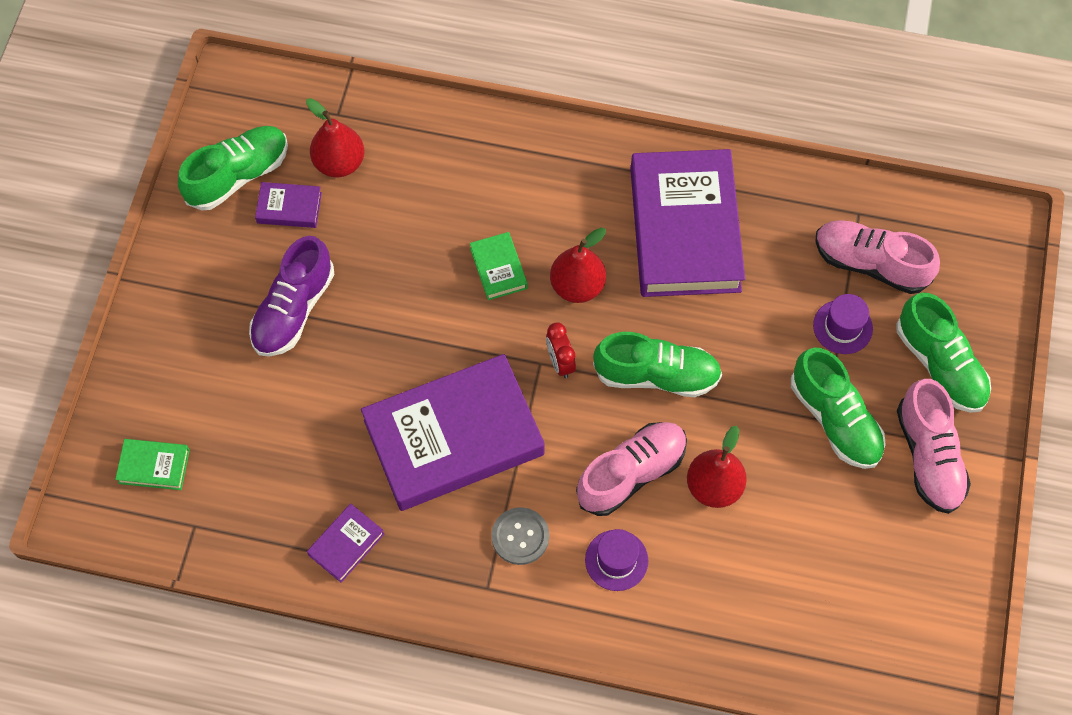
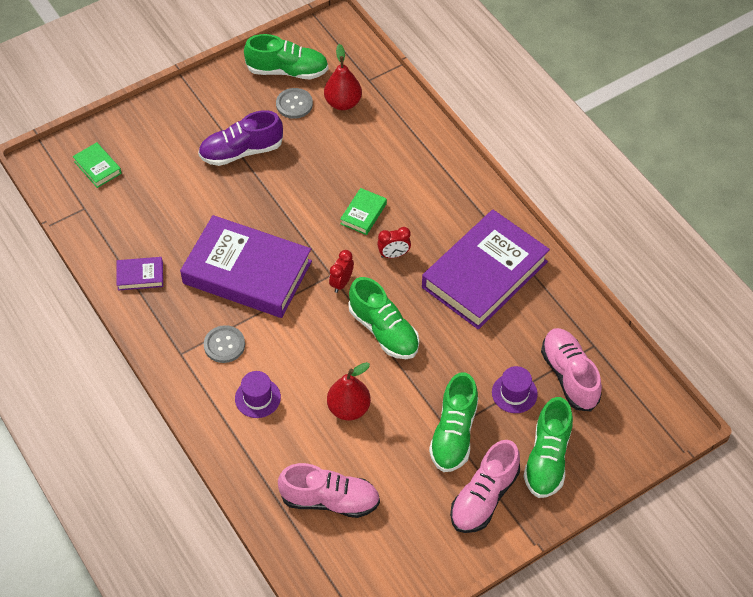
camera: 45 degrees right, 10 degrees down
(289, 208) = (294, 104): purple book -> grey button
(577, 286) = (394, 255): red pear -> red clock
(631, 473) = (314, 365): pink shoe -> pink shoe (330, 500)

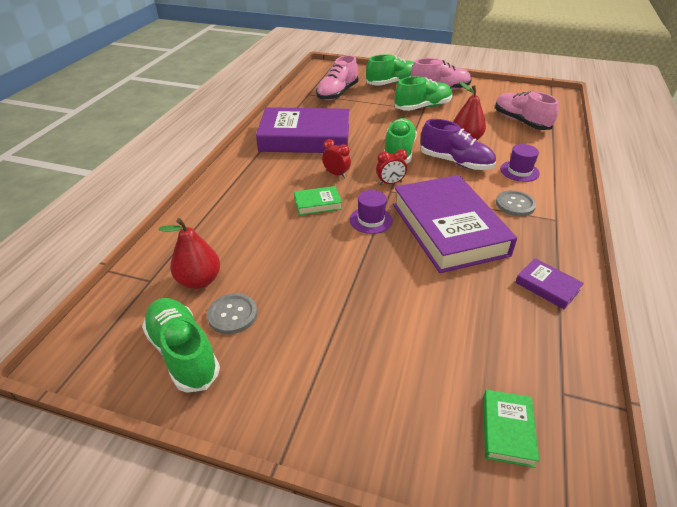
camera: 130 degrees left, 15 degrees down
(241, 151) = (337, 314): purple shoe -> purple shoe (455, 162)
(514, 393) = (371, 102): purple hat -> purple hat (371, 220)

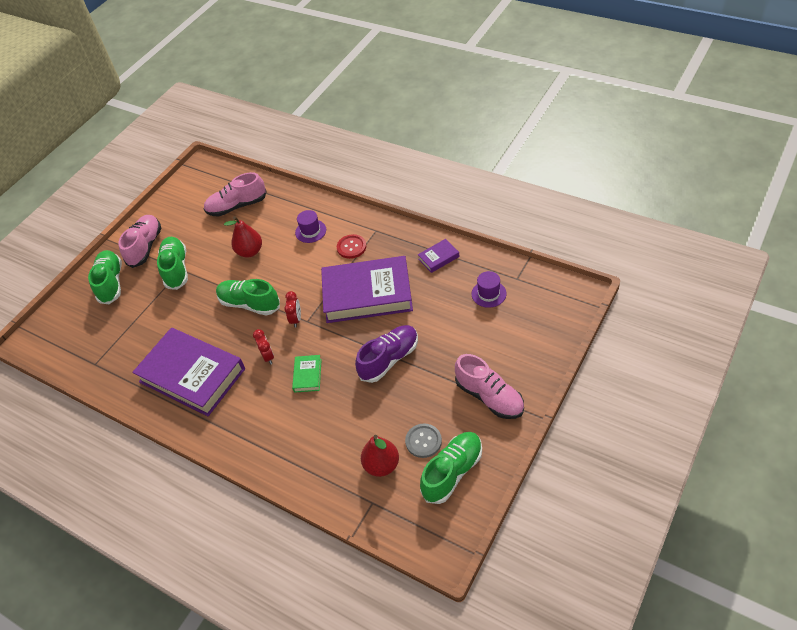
camera: 70 degrees left, 10 degrees up
(183, 352) = (452, 472): green shoe -> green shoe turned 150 degrees clockwise
(305, 138) = (192, 375): purple book -> purple book turned 75 degrees counterclockwise
(336, 174) = (268, 356): red clock -> red clock turned 105 degrees clockwise
(337, 93) = (108, 336): pink shoe -> pink shoe (489, 397)
(371, 220) = (342, 341): purple hat -> purple hat (488, 294)
(455, 162) = (282, 268): purple shoe -> purple shoe (389, 359)
(507, 430) = (535, 309): green book -> none
(515, 204) = (351, 247): grey button -> red button

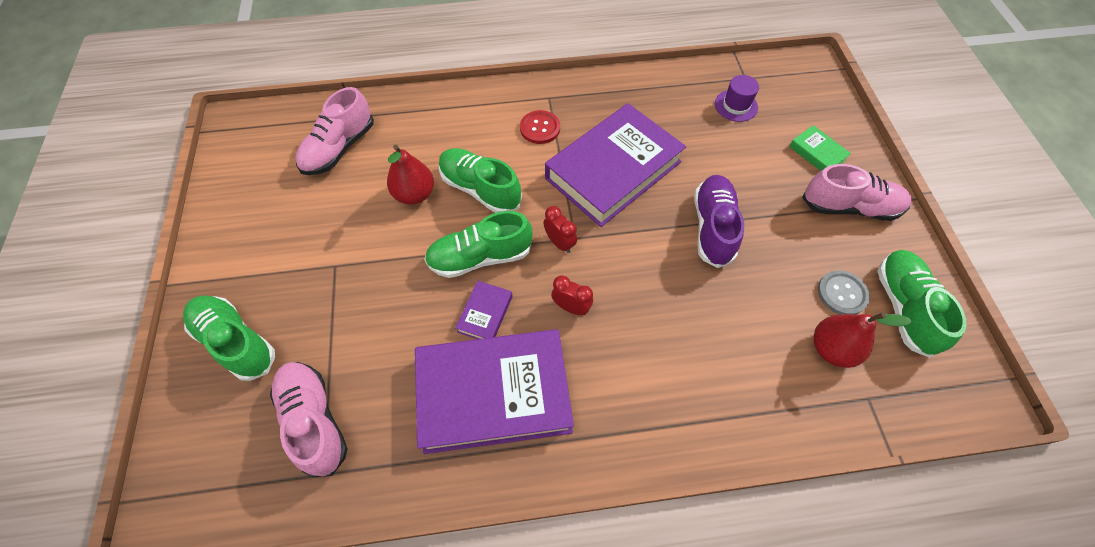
camera: 45 degrees left, 10 degrees up
(145, 247) = (246, 264): pink shoe -> pink shoe (314, 420)
(176, 269) = (327, 268): green shoe -> green shoe (480, 189)
(307, 375) = (643, 300): green book -> green book (817, 153)
(310, 231) = (471, 133): purple hat -> none
(438, 258) = (648, 94): purple book -> purple book (485, 314)

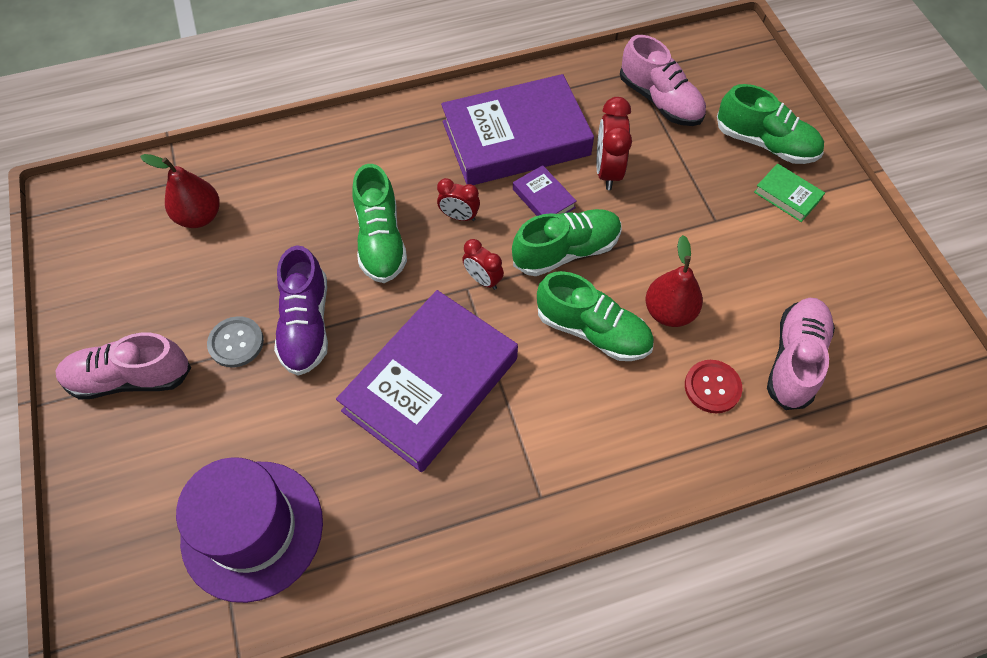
camera: 170 degrees right, 0 degrees up
(411, 335) = (607, 171): none -> red clock
(485, 314) = (543, 198): purple book -> purple book turned 45 degrees counterclockwise
(540, 128) = (541, 436): red button -> red button (712, 387)
(736, 105) = (252, 529): purple hat -> purple hat, size x2.12
(817, 153) = (149, 458): green book -> green book (787, 196)
(842, 293) = (173, 271): grey button -> grey button (236, 343)
(903, 307) = (110, 266): green shoe -> green shoe (380, 240)

